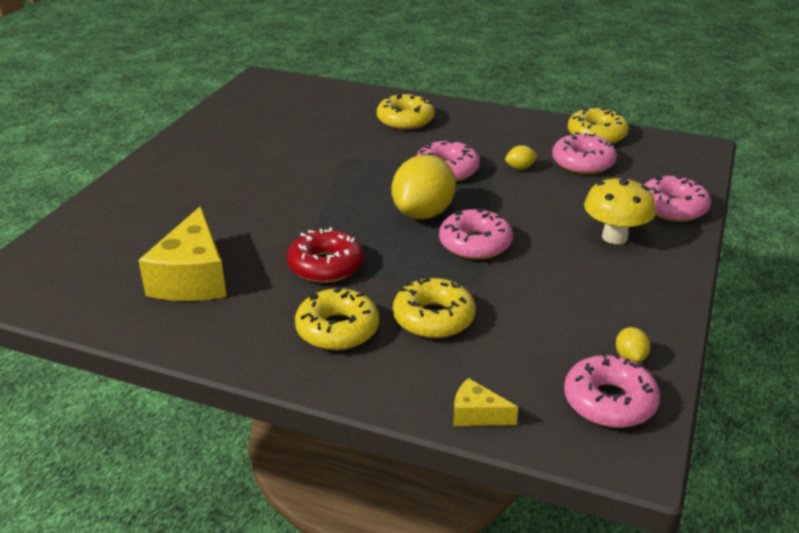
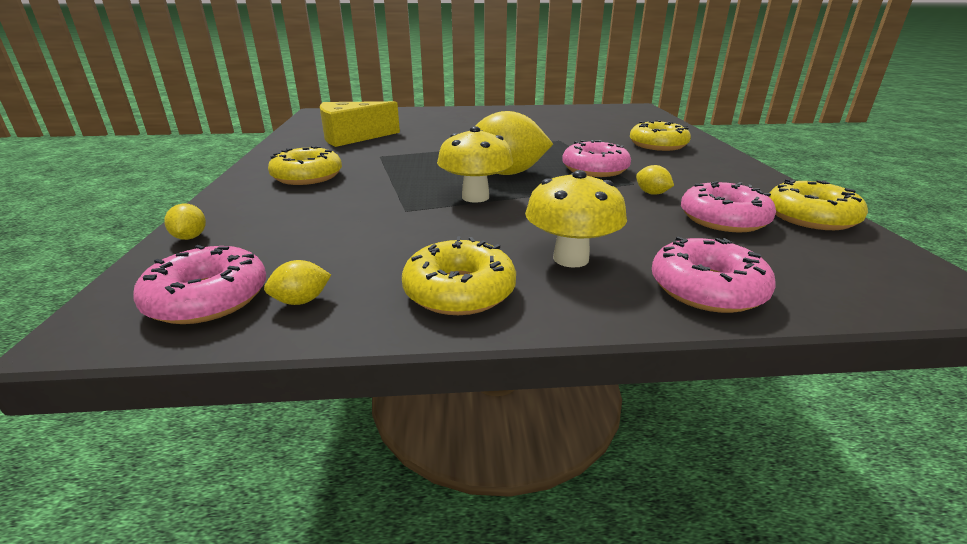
camera: 65 degrees right, 5 degrees down
(325, 266) = (393, 160): red donut -> none
(433, 318) = (338, 201): yellow donut -> yellow donut (459, 291)
(475, 244) = (475, 197): pink donut -> yellow mushroom
(477, 414) = (190, 237): yellow cheese -> yellow lemon

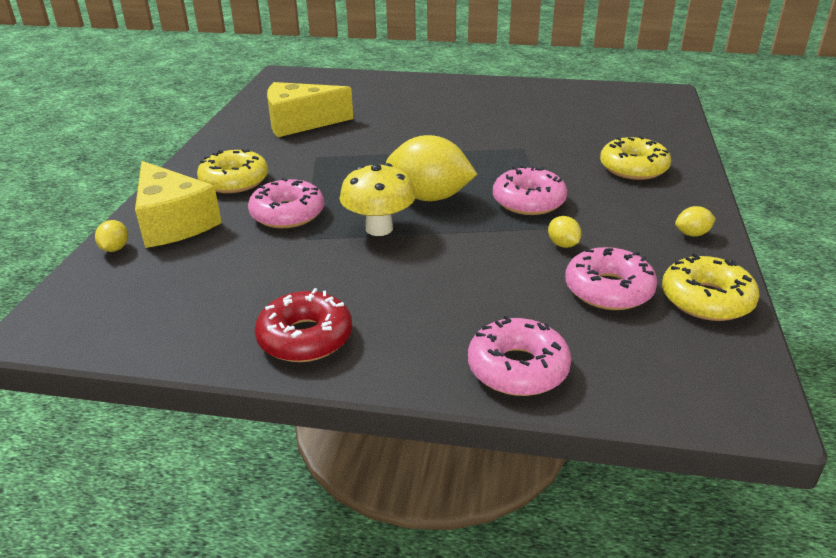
camera: 15 degrees right, 5 degrees up
(208, 298) = (114, 315): pink donut -> pink donut (287, 214)
(253, 211) = (173, 223): none -> yellow cheese
(301, 301) = (180, 328): yellow lemon -> yellow lemon (692, 234)
(459, 291) = (305, 338): yellow donut -> red donut
(571, 258) = (420, 317): yellow mushroom -> none

